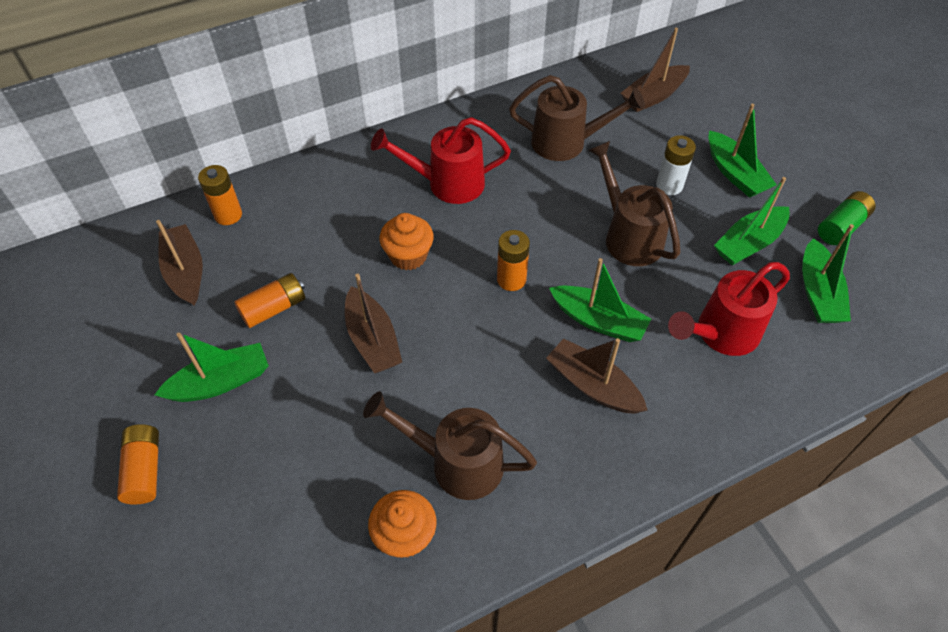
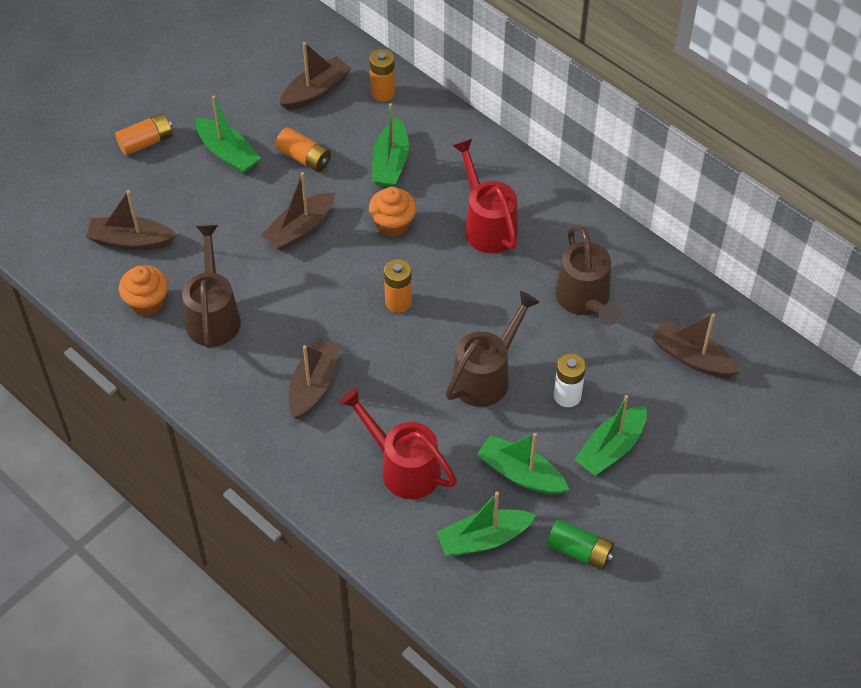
camera: 70 degrees right, 0 degrees up
(296, 530) = (131, 241): none -> brown boat
(598, 321) = (380, 374): green boat -> green boat (390, 163)

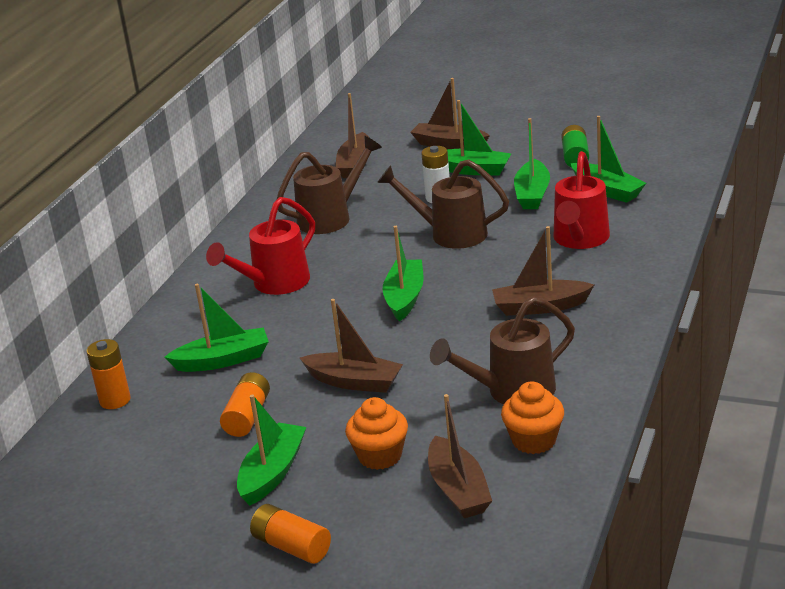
camera: 110 degrees left, 25 degrees down
(316, 91) = (134, 447): brown boat -> brown boat (449, 144)
(393, 224) = (308, 331): orange cupcake -> orange cupcake (380, 456)
(398, 302) = (404, 297): orange battery -> green boat

